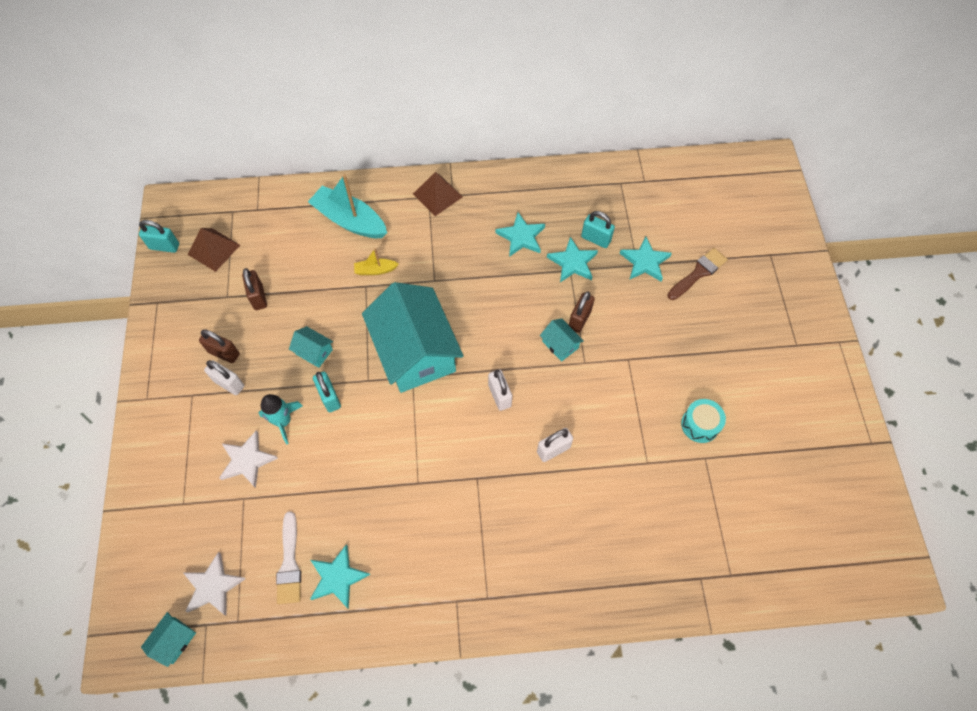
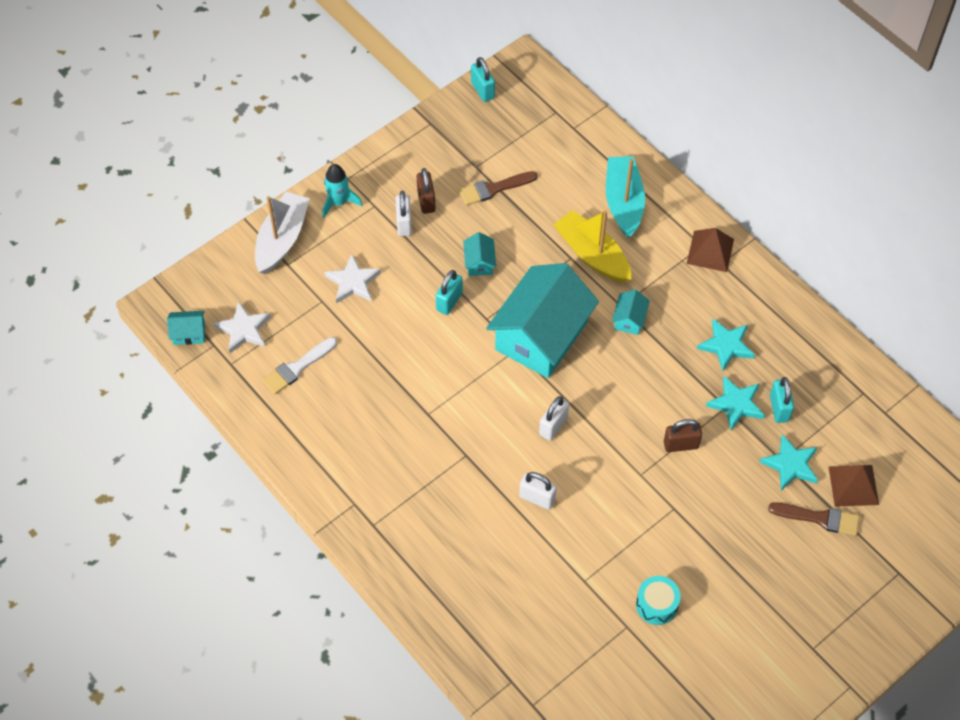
camera: 55 degrees right, 5 degrees down
(154, 492) = (282, 239): none -> white boat
(214, 249) = (509, 126): brown pyramid -> brown pyramid (853, 485)
(258, 297) = (494, 189): brown padlock -> brown brush
(283, 421) = (403, 283): turquoise rocket -> turquoise rocket (339, 202)
(338, 577) = (311, 408): turquoise star -> none
(375, 270) = (592, 255): yellow boat -> yellow boat, size x2.05
(560, 344) = (642, 444): turquoise house -> turquoise house (629, 319)

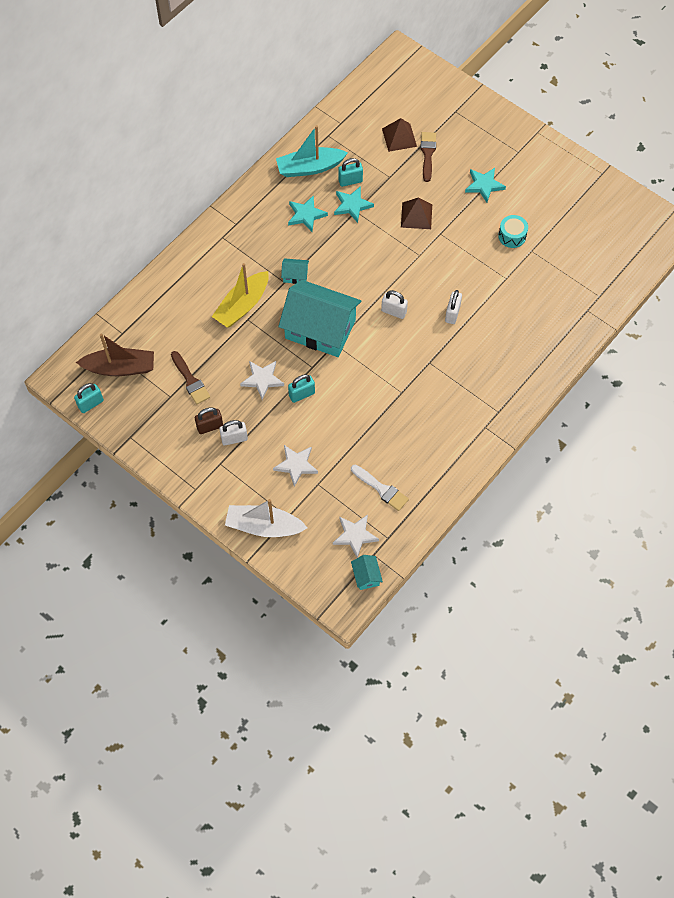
camera: 100 degrees left, 5 degrees up
(339, 202) = (220, 491): turquoise rocket -> none
(449, 301) = (301, 394): turquoise padlock -> turquoise padlock turned 45 degrees counterclockwise
(479, 262) = (262, 379): turquoise house -> white star
(525, 122) = (120, 368): none -> brown boat
(623, 202) = (190, 291): turquoise boat -> turquoise boat (309, 168)
(681, 445) = (391, 234): brown padlock -> none
(710, 251) = (226, 231): brown pyramid -> brown pyramid (416, 215)
(790, 465) = (392, 172): turquoise star -> turquoise star (484, 185)

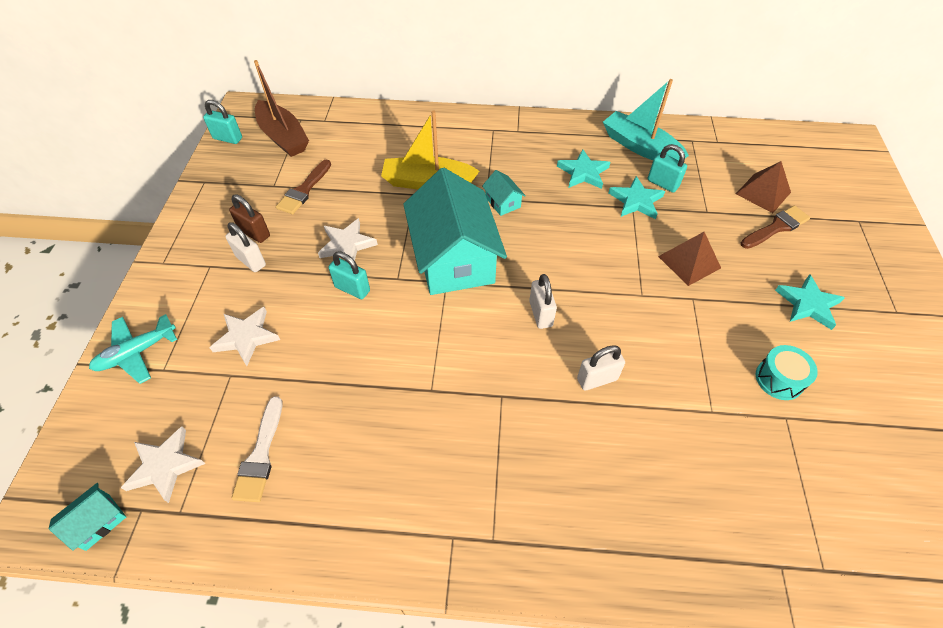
camera: 55 degrees right, 10 degrees down
(264, 526) = (137, 353): white boat -> turquoise plane

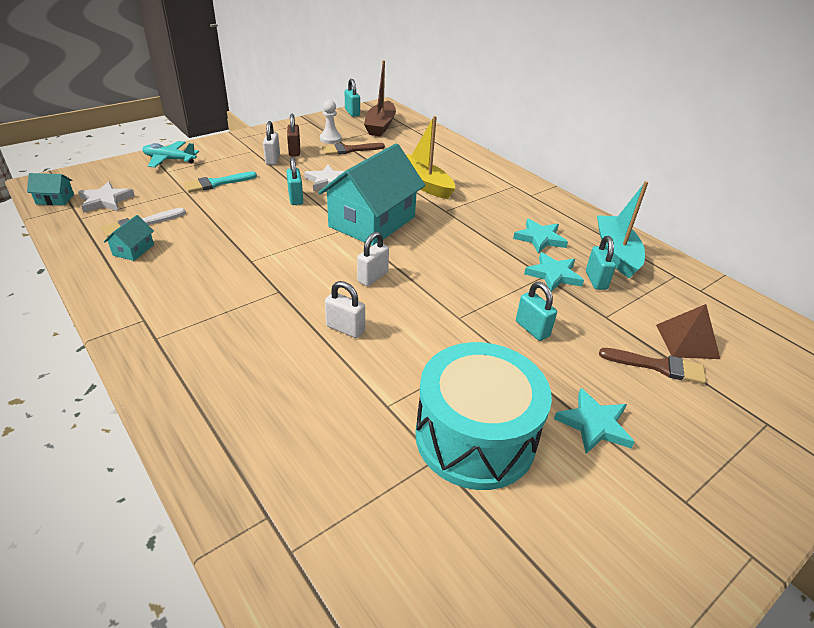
camera: 45 degrees right, 15 degrees down
(246, 337) = (217, 183): white star -> turquoise brush
(263, 190) = (330, 139): none -> white pawn
(503, 202) = (452, 218): turquoise house -> turquoise house (133, 250)
(689, 262) = (532, 329): brown pyramid -> turquoise padlock
(779, 379) = (475, 437): turquoise drum -> turquoise drum, size x2.27

